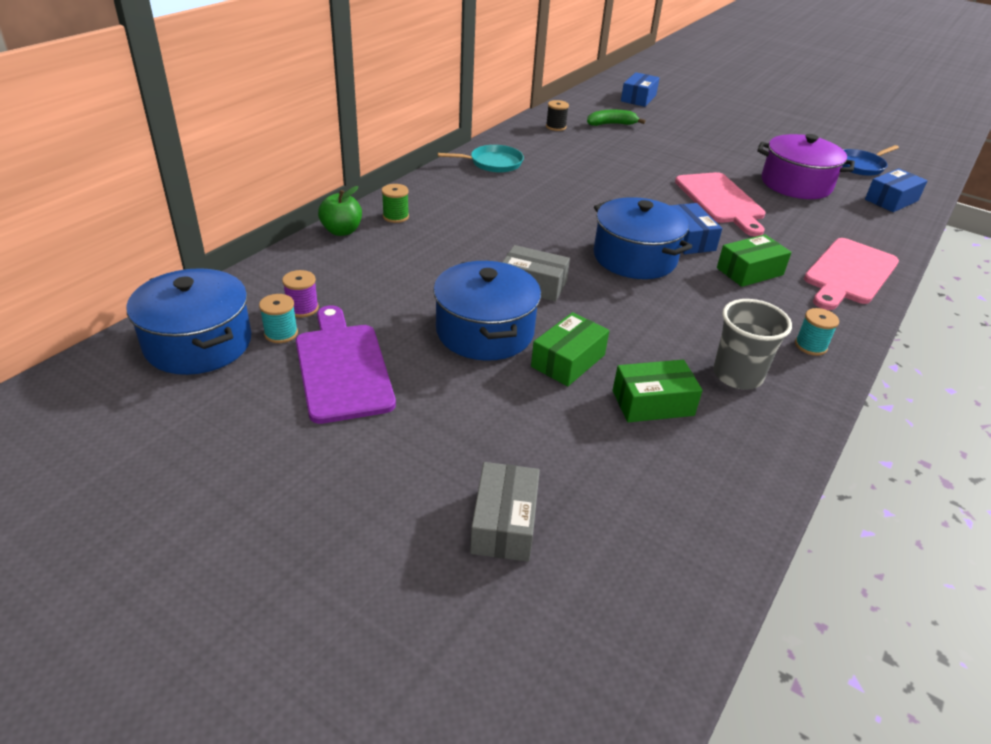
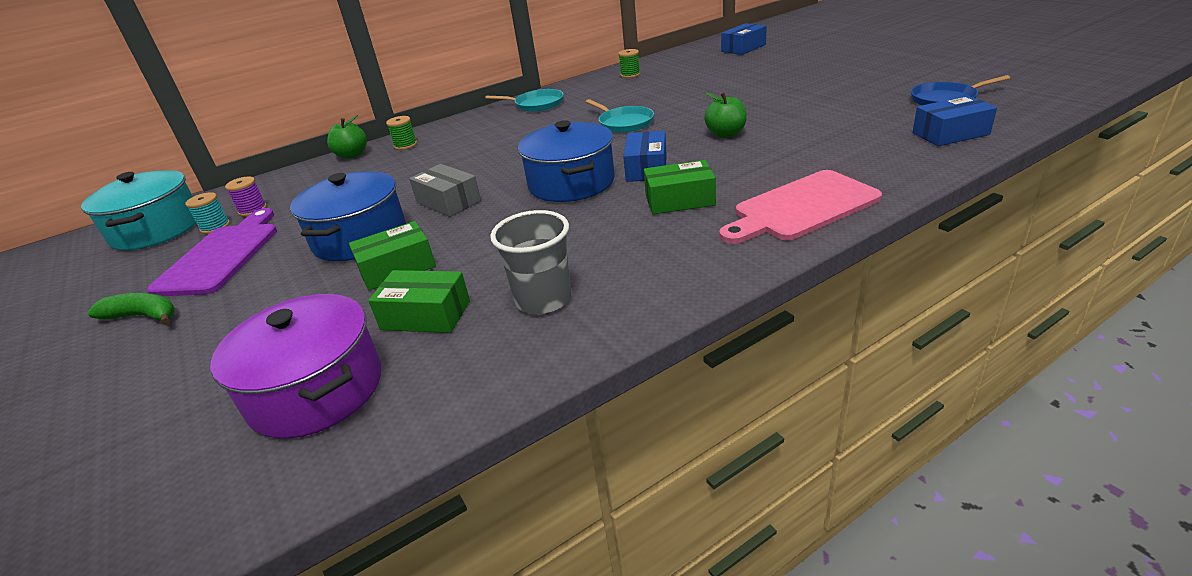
camera: 30 degrees right, 5 degrees down
(198, 343) = (157, 229): blue pot -> turquoise pot
(504, 523) = (167, 402): grey box -> none
(556, 127) = (630, 75): black spool -> green spool
(611, 124) = (688, 70): green banana -> green banana (144, 316)
(613, 188) = (624, 123): none -> turquoise pan
(720, 201) = (726, 134): pink cutting board -> green apple
(796, 184) = (837, 118): purple pot -> purple pot (316, 390)
(810, 346) = (663, 278): turquoise spool -> none

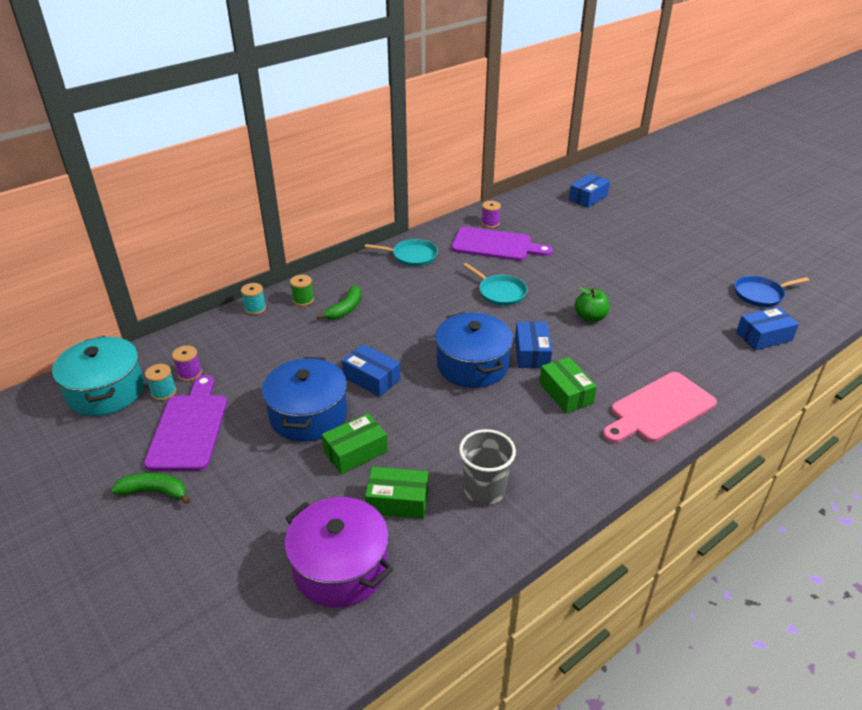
camera: 10 degrees left, 5 degrees up
(352, 155) = (255, 308): green apple -> turquoise spool
(446, 148) = (345, 309): none -> green banana
(448, 202) = (371, 378): grey box -> blue box
(630, 75) = (490, 223): green spool -> purple spool
(631, 89) = (496, 245): none -> purple cutting board
(679, 200) = (566, 393): green box -> green box turned 75 degrees clockwise

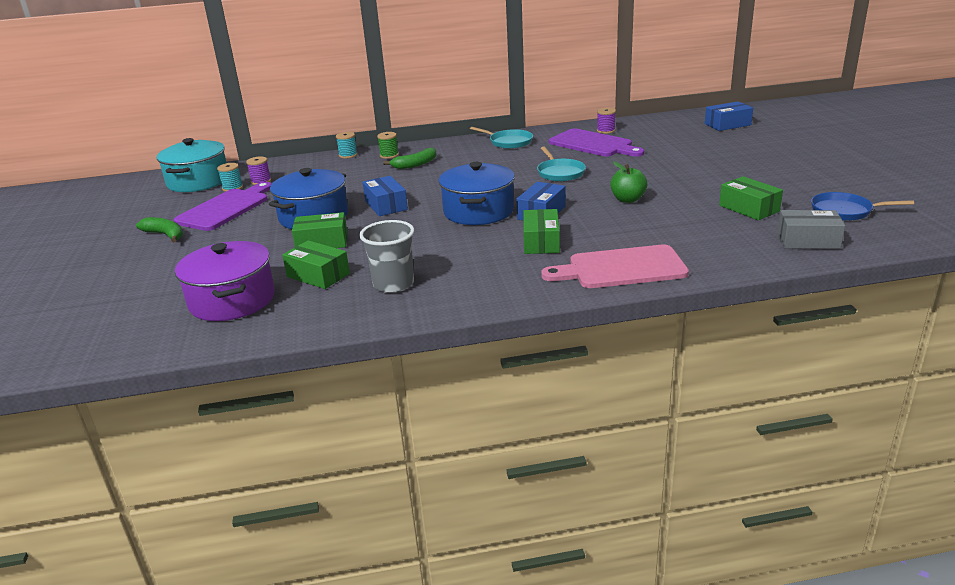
camera: 30 degrees right, 10 degrees down
(692, 307) = (749, 208): none -> green box
(763, 336) = (808, 240): blue box -> grey box

